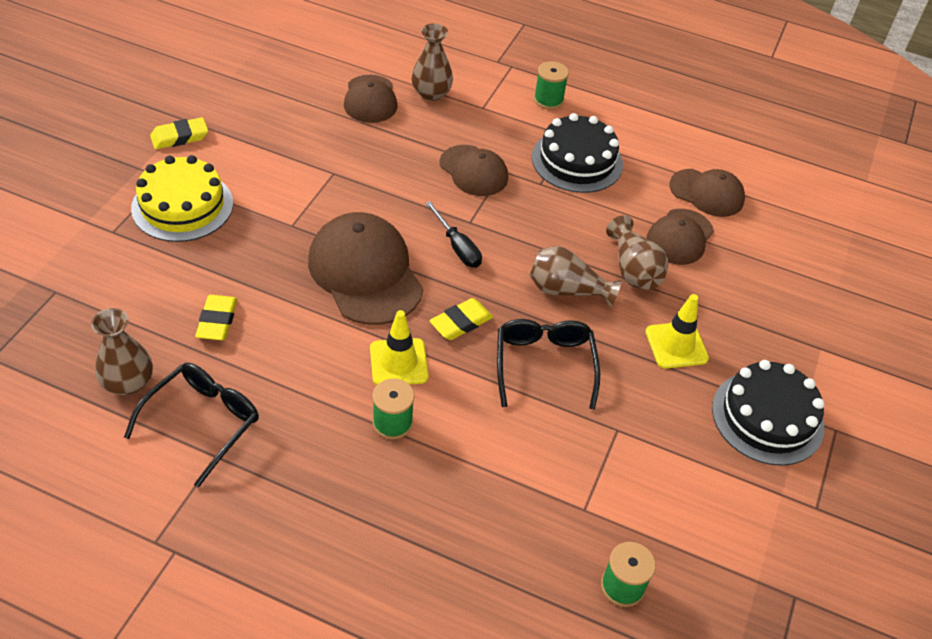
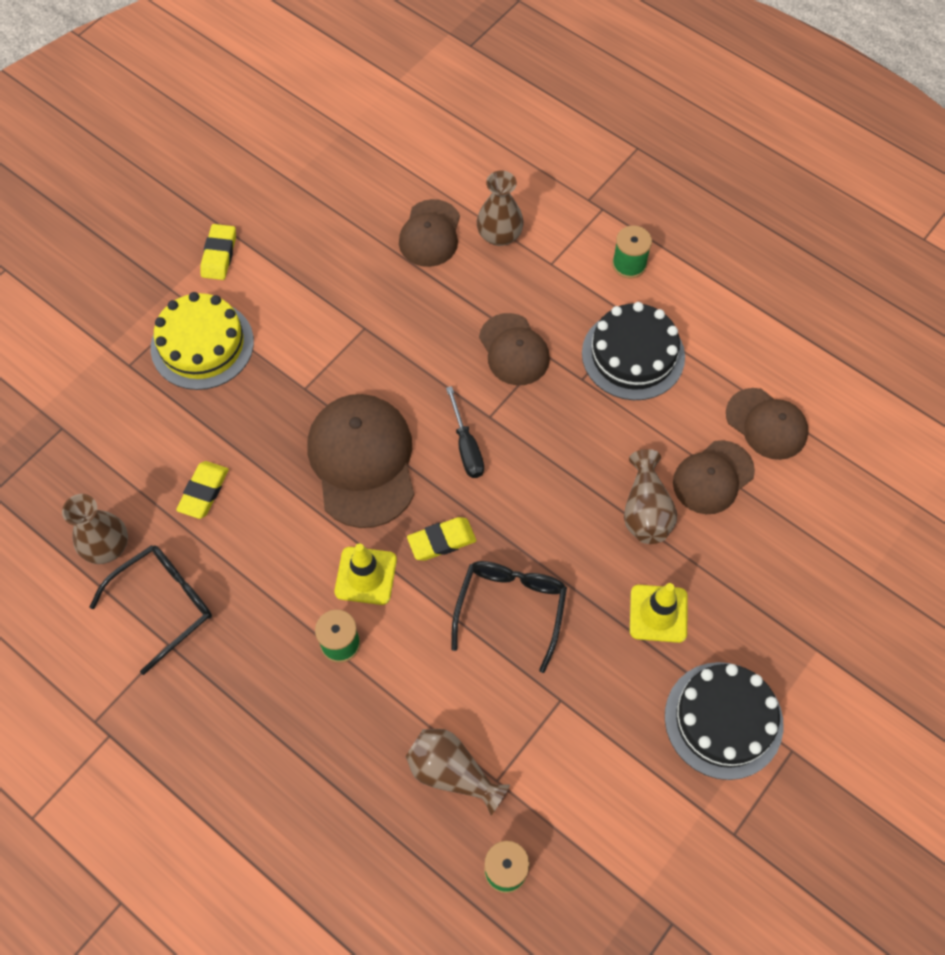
camera: 20 degrees right, 15 degrees up
(179, 137) = (219, 255): yellow eraser -> yellow eraser turned 75 degrees counterclockwise
(566, 290) = (564, 523): brown vase -> brown vase (452, 772)

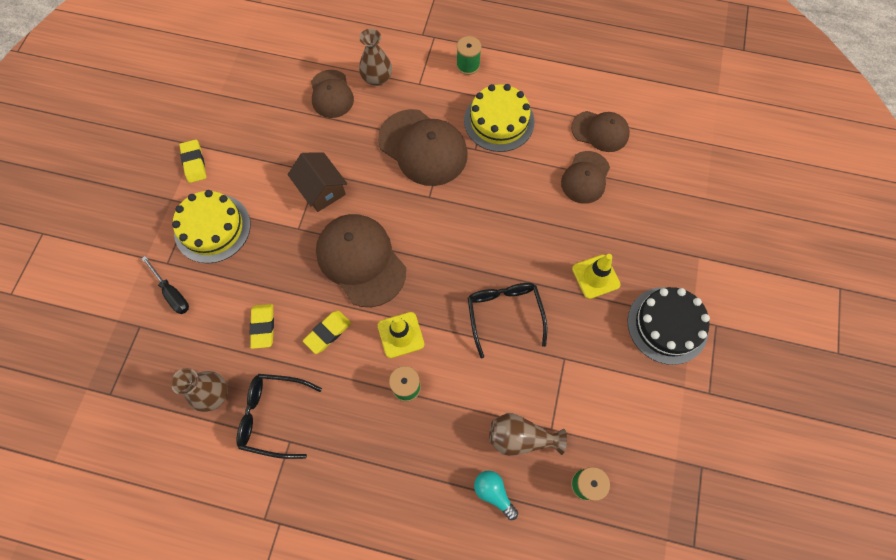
camera: 25 degrees left, 5 degrees up
(164, 605) = (273, 416): black glasses -> black glasses turned 105 degrees counterclockwise
(357, 351) = (321, 189): none -> brown house
(383, 824) = (493, 493): none -> turquoise light bulb
(441, 541) = (438, 290): yellow eraser -> yellow eraser (328, 333)
(466, 446) = (424, 222): black screwdriver -> black screwdriver (172, 293)
(514, 350) = (423, 148): brown cap -> brown cap, size x1.63
(633, 355) = (499, 121): black cake -> yellow cake
(645, 510) = (555, 215): brown vase -> none

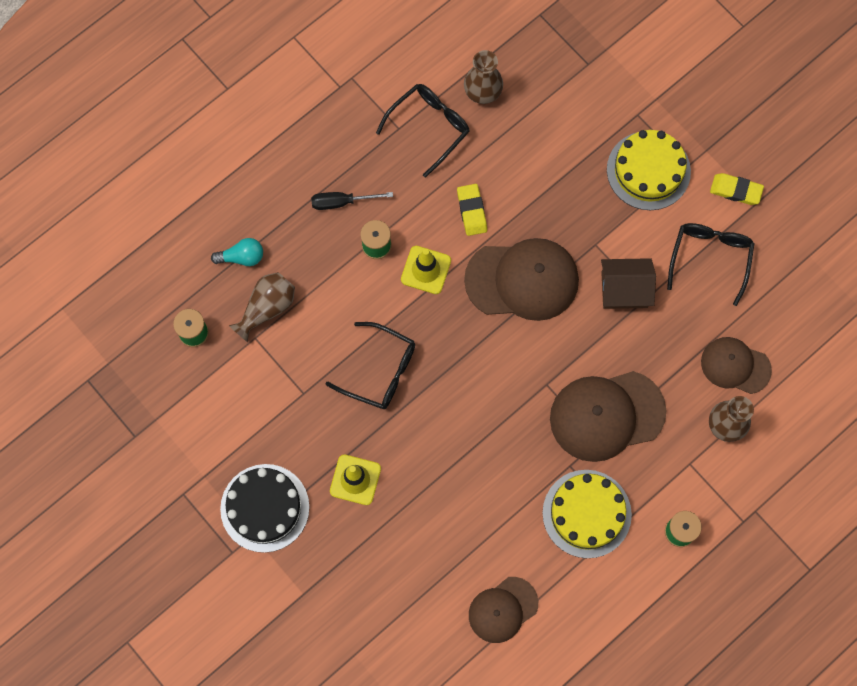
camera: 125 degrees right, 5 degrees up
(172, 293) = (602, 104): black screwdriver -> black screwdriver (342, 202)
(260, 150) = (710, 258): none -> black glasses
(263, 327) = (516, 161): yellow eraser -> none
(585, 177) = (461, 551): brown cap -> none

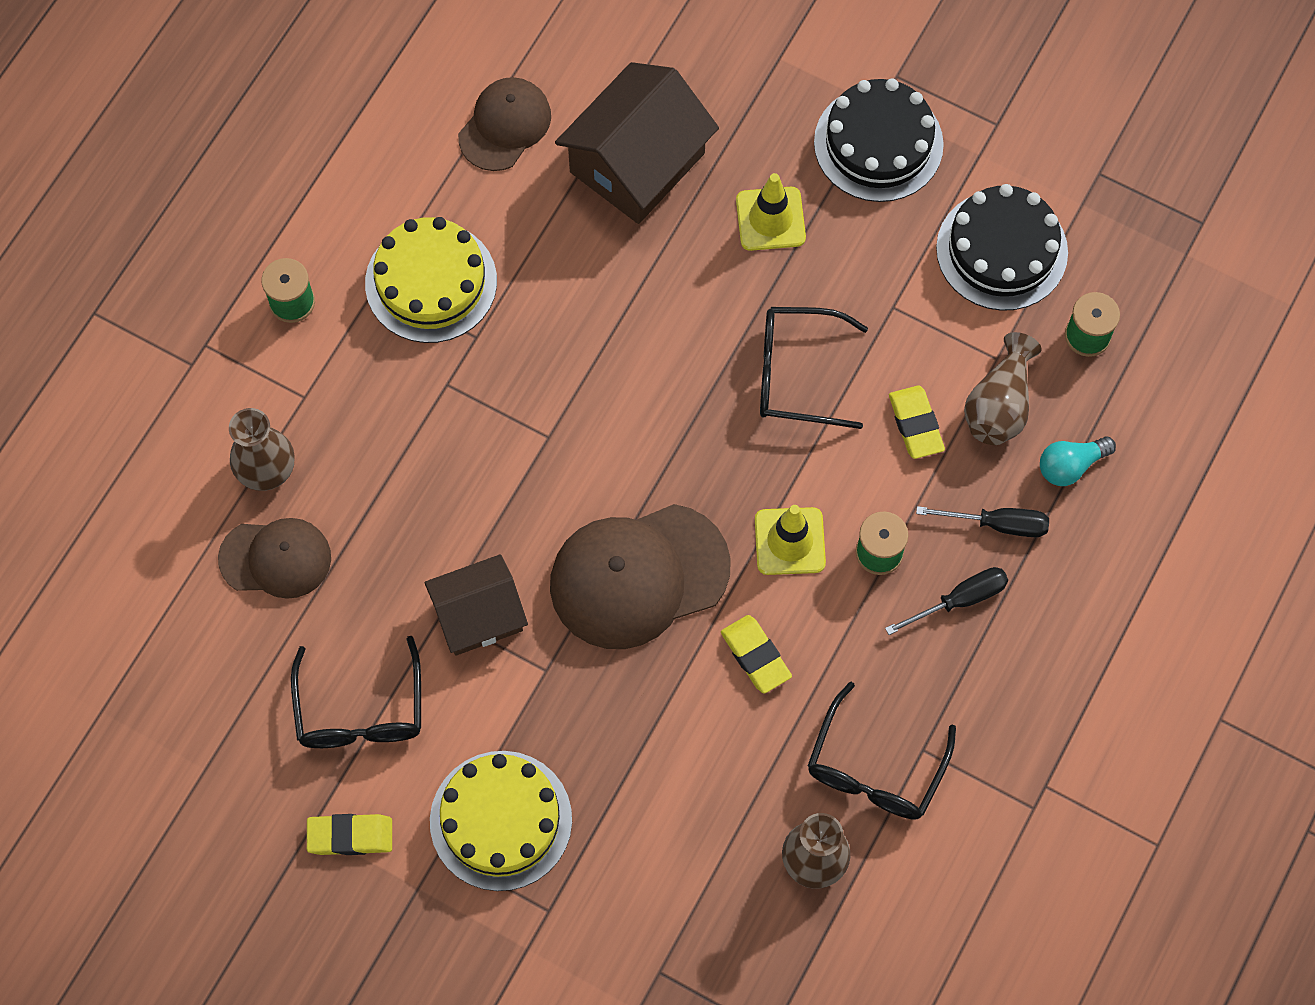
camera: 160 degrees right, 5 degrees down
(220, 406) = (1002, 250): none -> black cake
(300, 238) = (998, 524): none -> black screwdriver
(322, 314) = (915, 424): none -> yellow eraser
(425, 550) = (637, 163): none -> brown house
(606, 415) = (446, 423): brown cap -> none

